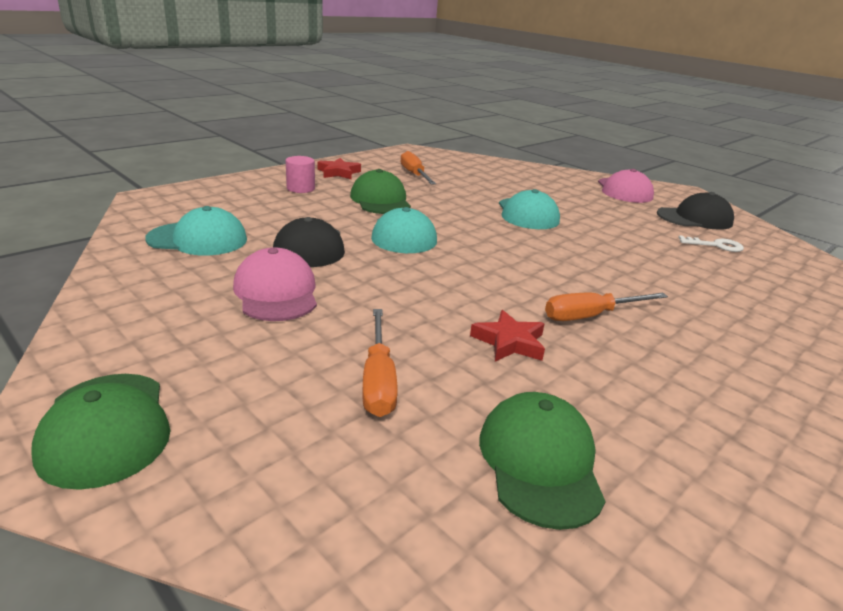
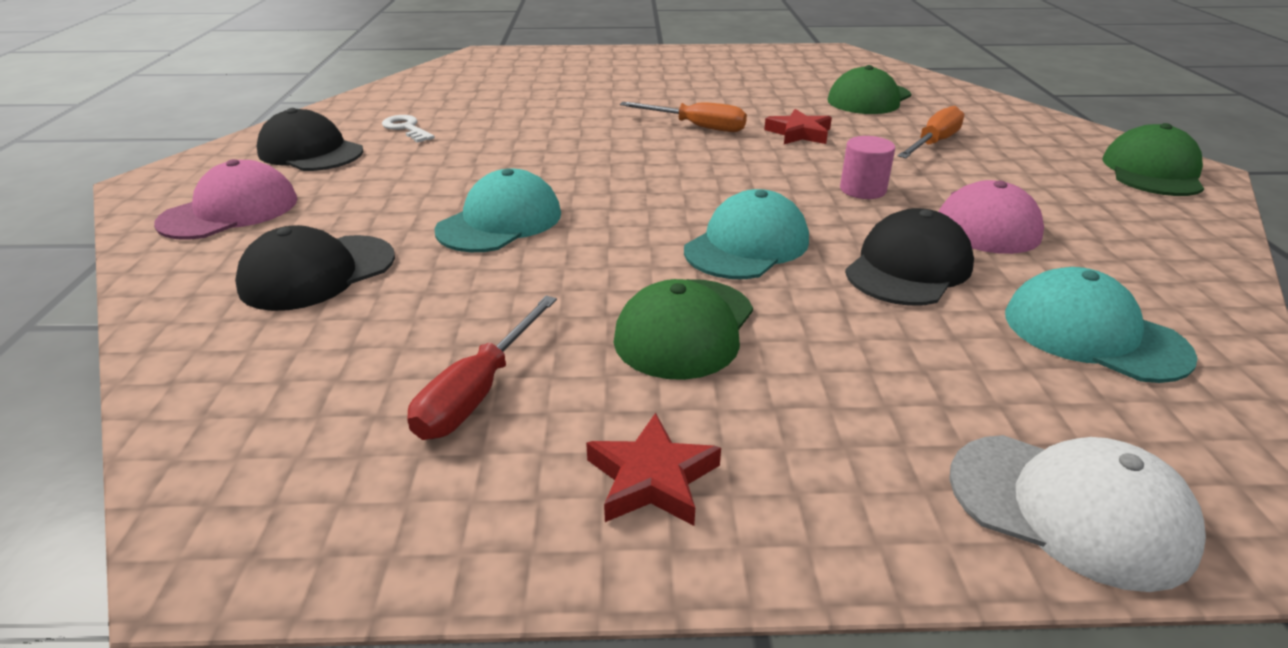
camera: 135 degrees left, 5 degrees up
(210, 190) = (1069, 508): none -> white cap
(300, 188) = (819, 431): pink cylinder -> pink cylinder (862, 190)
(414, 175) = (478, 392): orange screwdriver -> red screwdriver
(534, 184) = (317, 273): none -> black cap

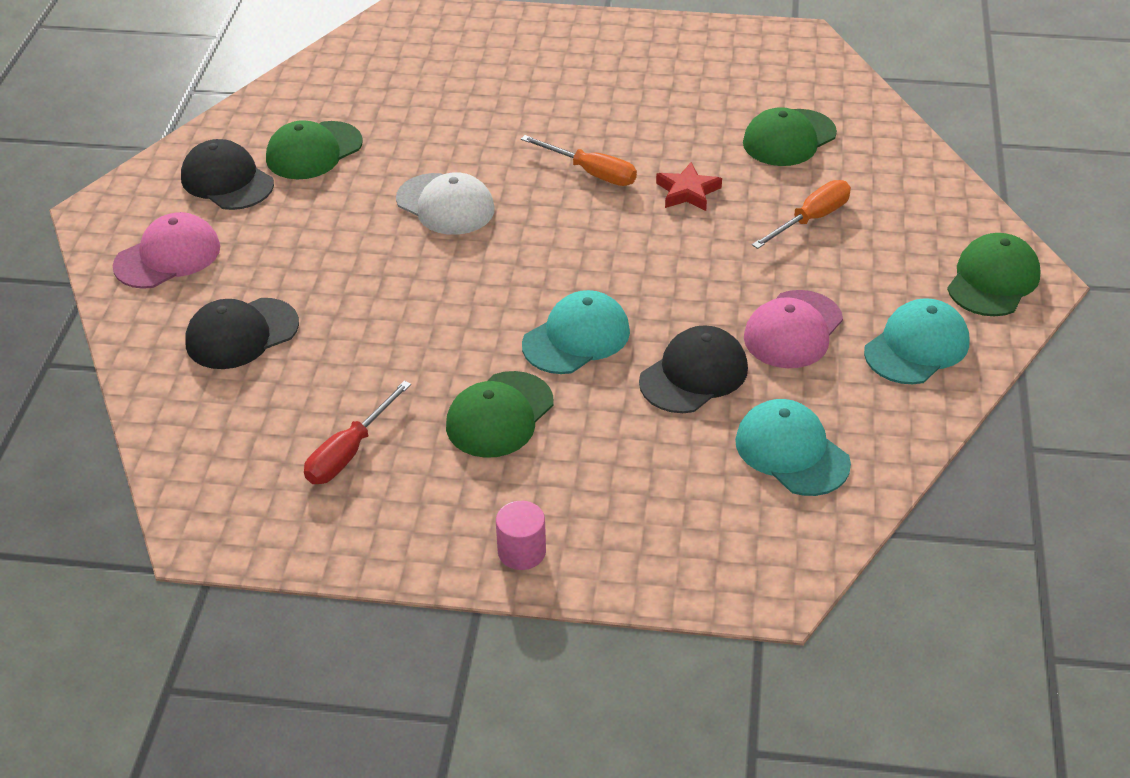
camera: 10 degrees right, 10 degrees up
(406, 128) = (314, 151): white key -> green cap
(500, 222) = (384, 291): turquoise cap -> turquoise cap (917, 347)
(652, 478) = (444, 523): red star -> none
(862, 190) = (706, 280): pink cylinder -> pink cylinder (522, 551)
(1069, 508) = (680, 569): white cap -> white cap (445, 205)

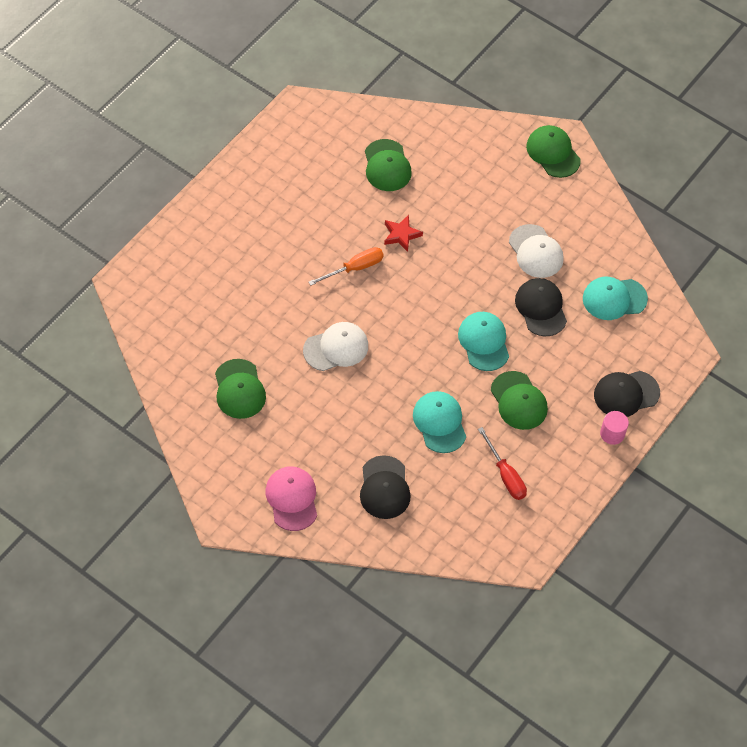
camera: 65 degrees left, 15 degrees up
(227, 181) = (238, 444): black cap -> black cap (626, 394)
(793, 330) = (536, 251): pink cap -> white cap
(811, 219) = (460, 196): orange screwdriver -> none
(917, 347) = (578, 211): turquoise cap -> turquoise cap (439, 423)

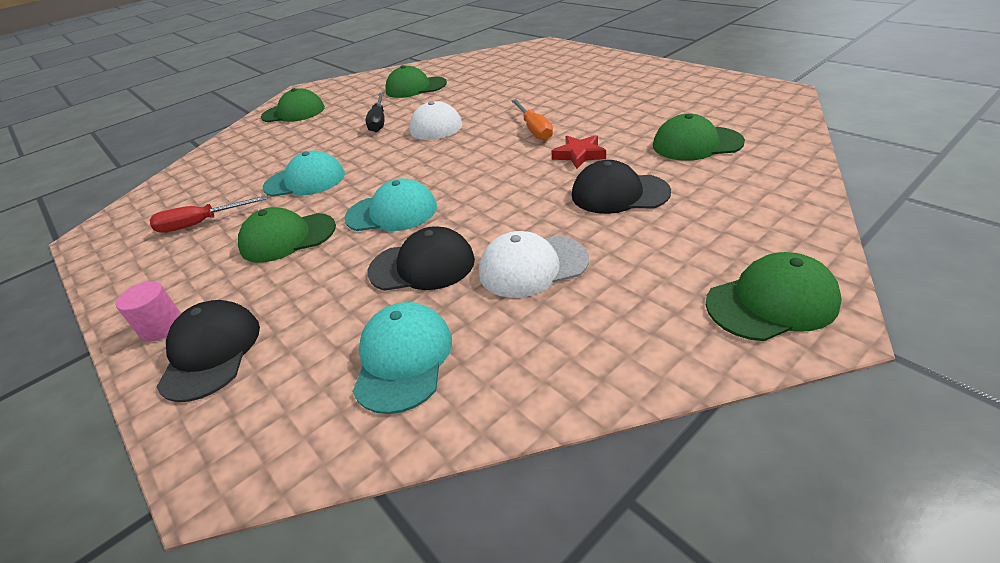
camera: 110 degrees right, 20 degrees down
(292, 499) = (293, 112): pink cap -> green cap
(325, 400) = (379, 121): none -> black screwdriver
(384, 488) = (262, 151): black cap -> black cap (619, 193)

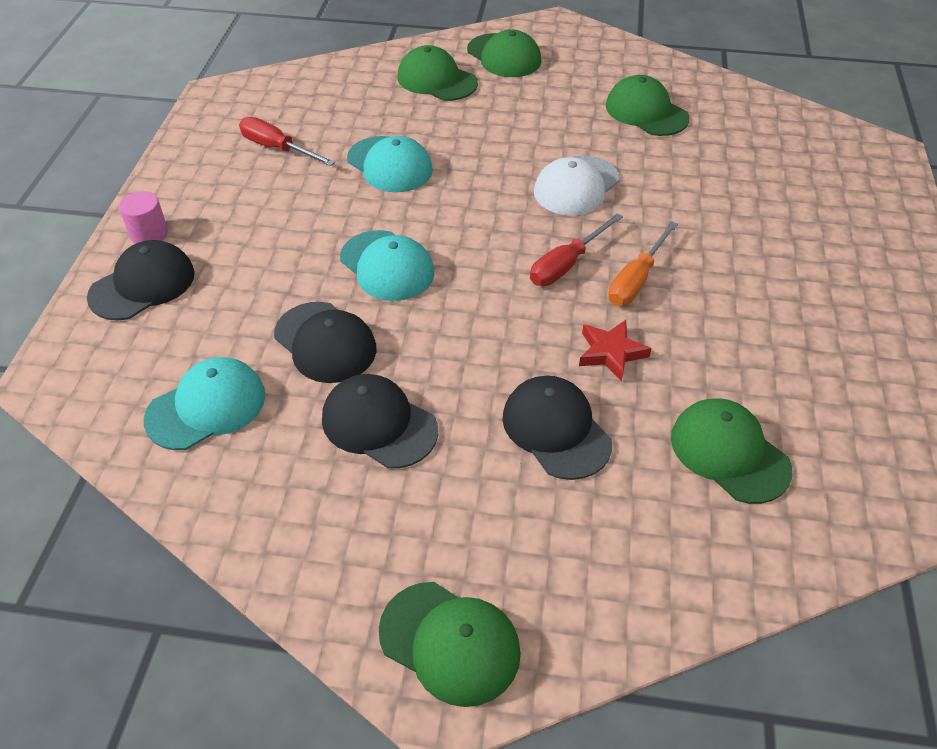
camera: 45 degrees right, 10 degrees up
(287, 237) = (299, 221): green cap -> green cap (436, 80)
(379, 121) = (542, 136): black screwdriver -> none
(490, 146) = (566, 264): none -> red screwdriver
(532, 266) = (379, 424): white cap -> black cap

